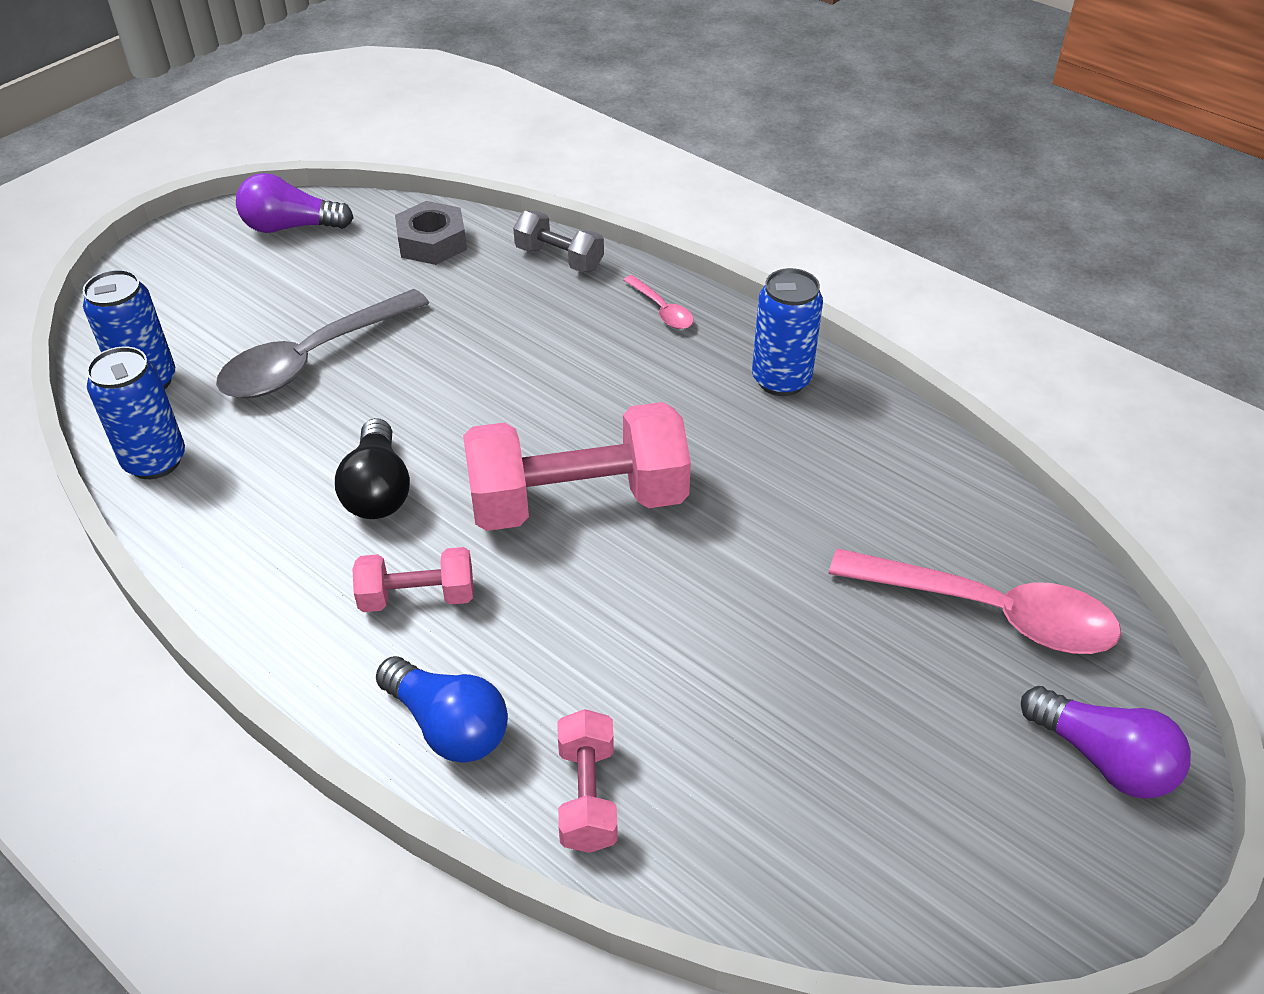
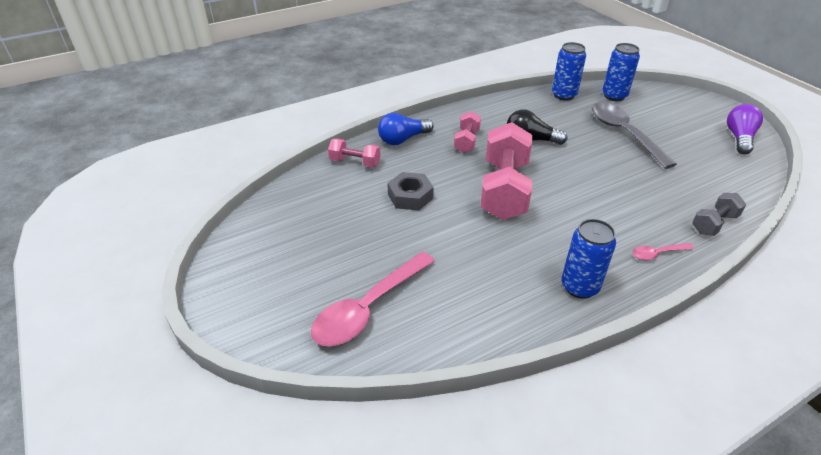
camera: 110 degrees right, 5 degrees down
(432, 242) = (728, 180): grey nut -> grey nut (410, 196)
(1103, 759) = (265, 312): purple light bulb -> none

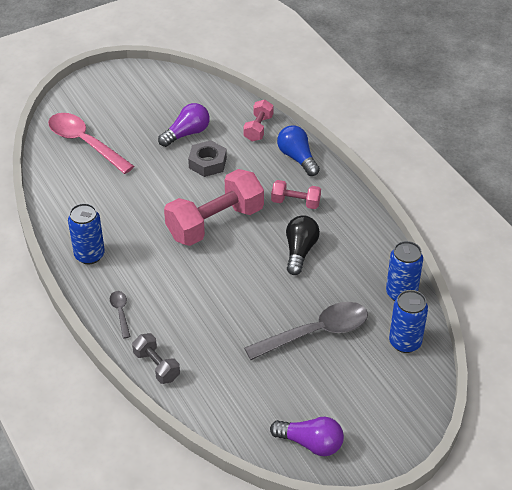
camera: 90 degrees right, 5 degrees up
(358, 213) = (187, 133): none -> purple light bulb
(504, 189) = (215, 223): pink dumbbell -> pink dumbbell turned 45 degrees counterclockwise
(657, 254) = (120, 312): pink spoon -> grey spoon

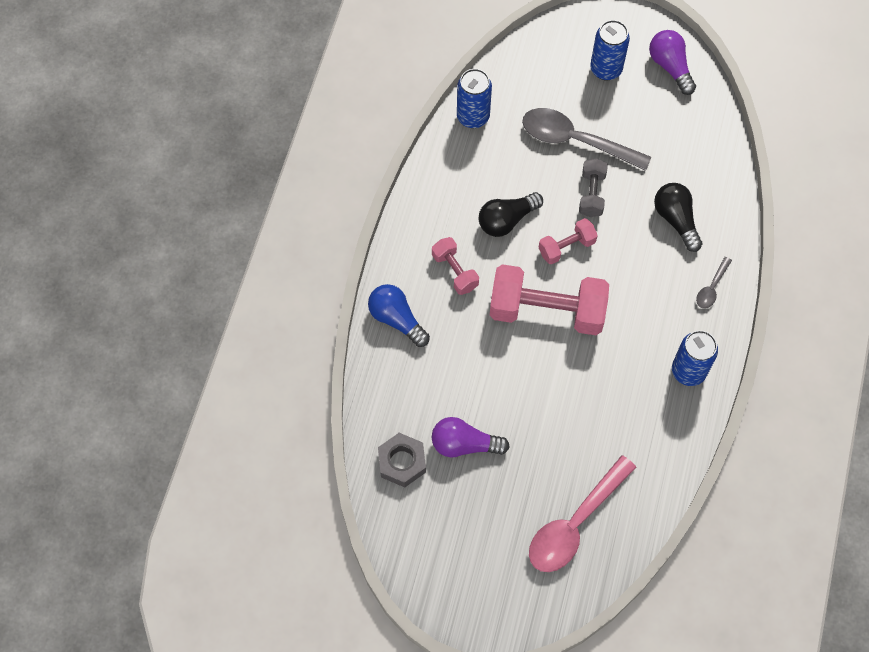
camera: 135 degrees left, 20 degrees up
(85, 143) = (575, 524): pink spoon -> pink spoon turned 45 degrees clockwise
(156, 366) = (725, 215): grey dumbbell -> grey dumbbell (591, 194)
(189, 336) = (676, 220): none -> black light bulb
(207, 163) = (483, 387): grey nut -> grey nut (402, 462)
(258, 128) = (391, 388): pink dumbbell -> pink dumbbell (566, 247)
(297, 158) = (396, 319): blue light bulb -> blue light bulb turned 120 degrees clockwise
(405, 342) = (519, 79): blue can -> blue can (606, 69)

